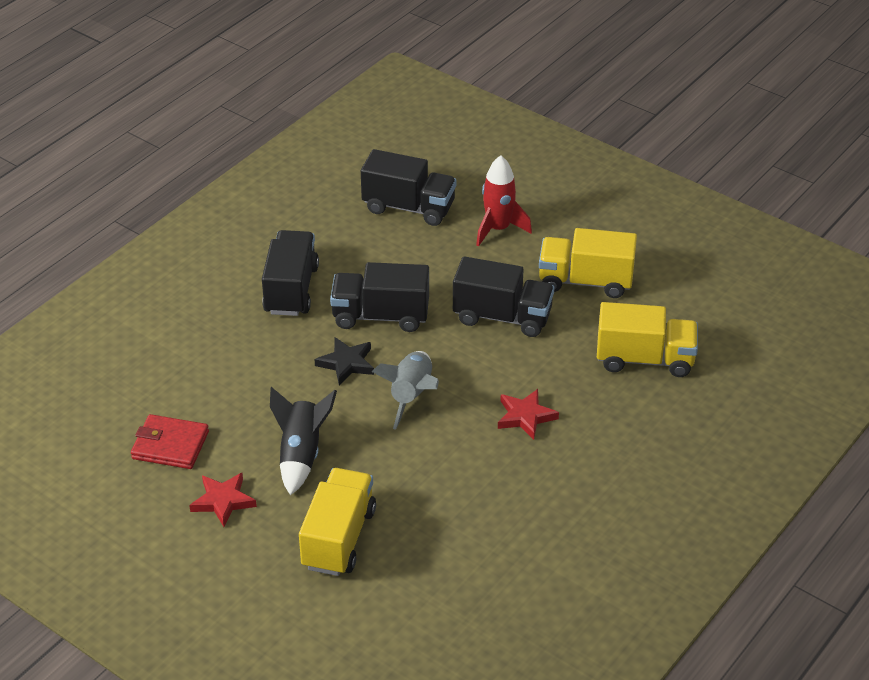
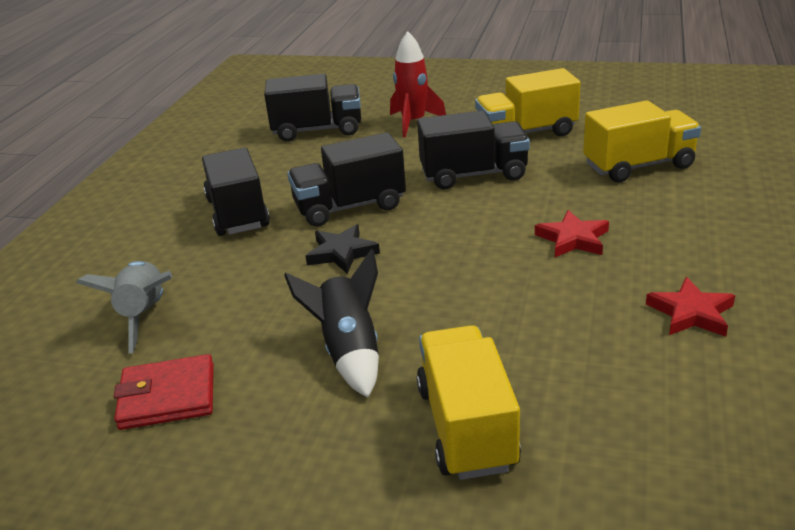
camera: 20 degrees left, 10 degrees down
(223, 501) = (278, 437): red star -> red star (691, 313)
(411, 396) = (436, 258): grey rocket -> grey rocket (144, 315)

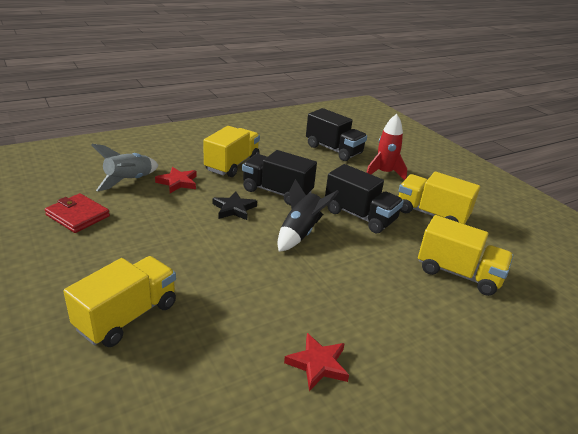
camera: 40 degrees right, 0 degrees up
(237, 213) = (232, 165): black truck -> yellow truck
(349, 351) = (155, 249): black rocket -> black rocket (300, 233)
(573, 239) = (340, 281): red star -> red star (178, 182)

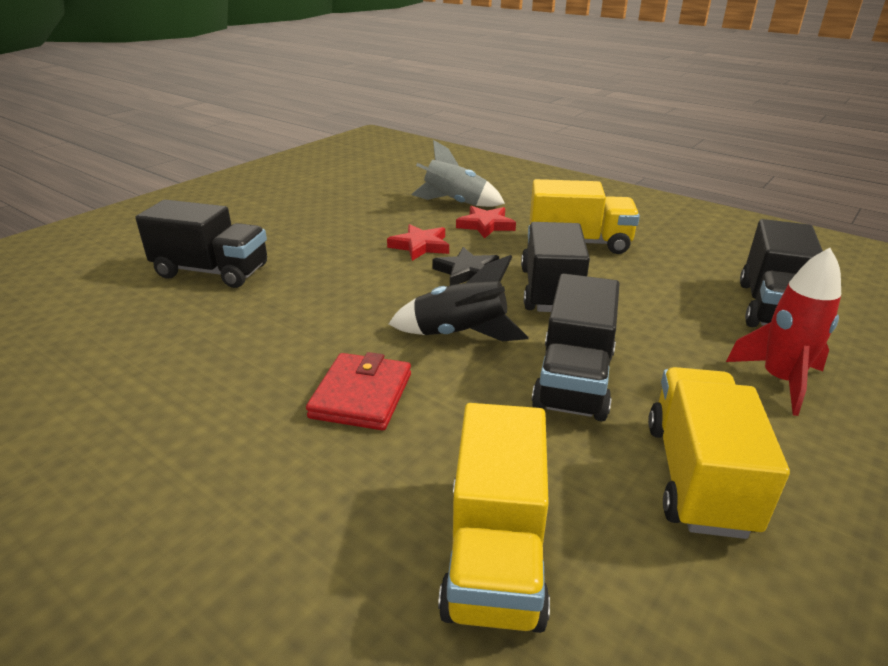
camera: 70 degrees right, 0 degrees up
(78, 215) = (362, 202): red wallet -> red wallet (361, 395)
(127, 316) = (212, 271): yellow truck -> black truck
(318, 364) = (164, 413): red star -> red star (420, 246)

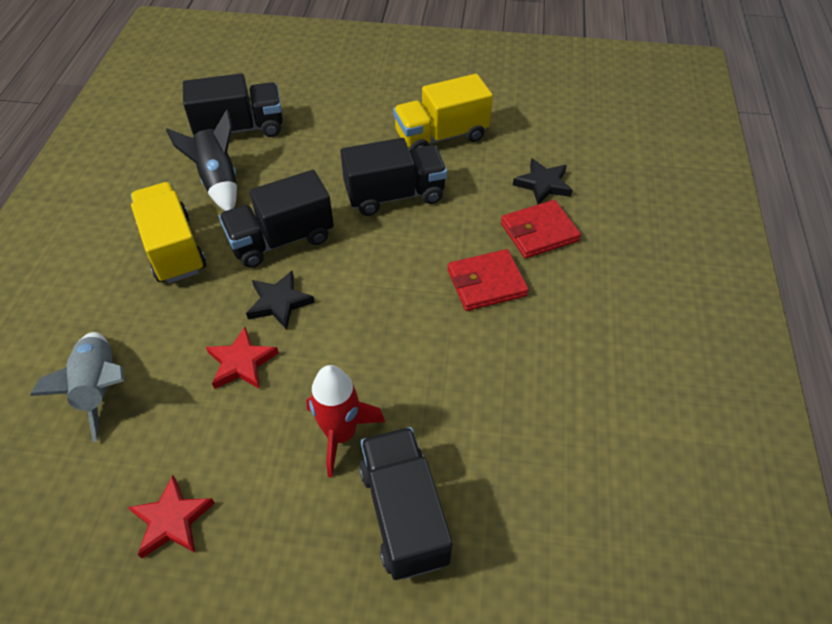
camera: 120 degrees left, 20 degrees up
(395, 487) = (539, 232): none -> red wallet
(460, 334) = (381, 266): black rocket -> black rocket (218, 181)
(486, 225) = (160, 331): red star -> red star (172, 520)
(496, 553) = (543, 184): yellow truck -> black star
(780, 381) = (333, 119): red rocket -> red rocket (341, 434)

